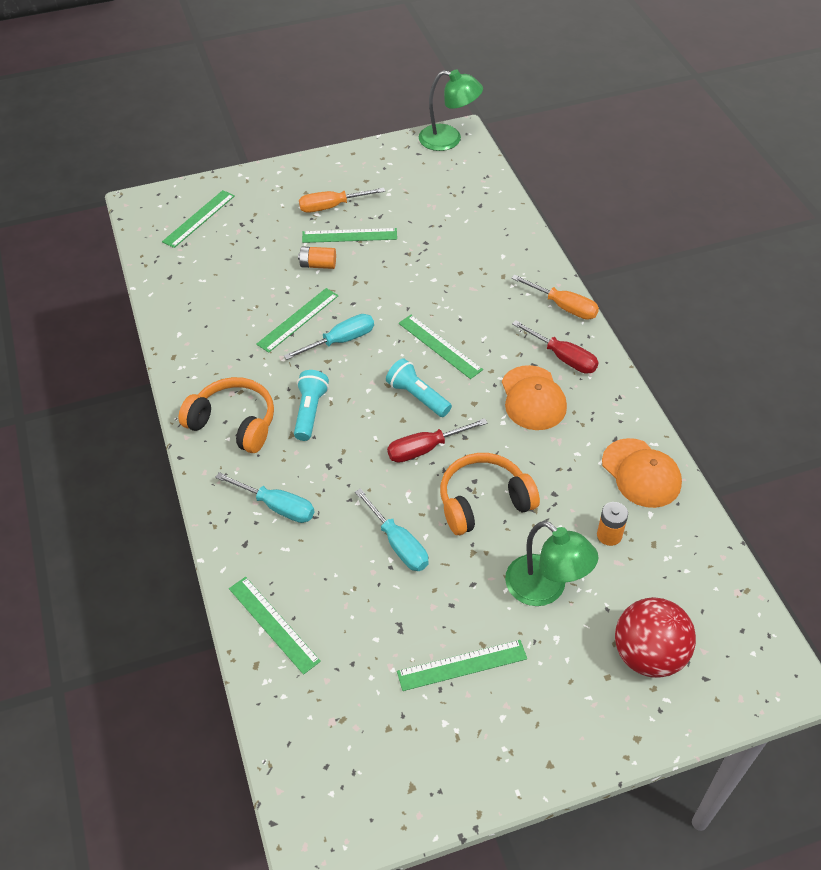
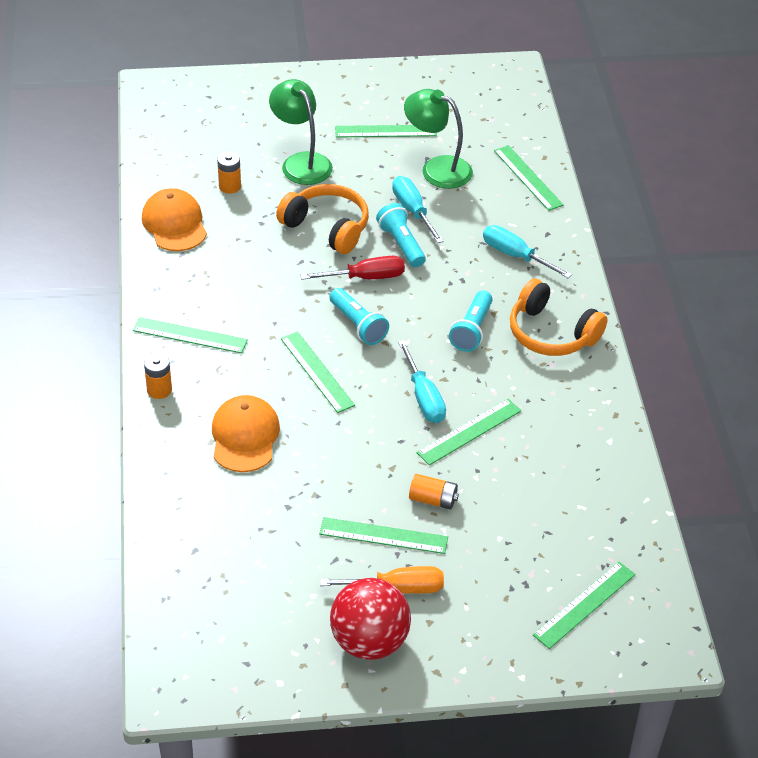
camera: 170 degrees left, 5 degrees down
(341, 340) = (424, 398): turquoise screwdriver -> turquoise screwdriver turned 90 degrees counterclockwise
(400, 496) = (401, 244): none -> turquoise flashlight
(449, 140) = (191, 681): green lamp -> green lamp (437, 168)
(483, 502) = (327, 227): orange headphones -> orange headphones turned 135 degrees counterclockwise
(533, 398) = (242, 303): orange cap -> orange cap (245, 436)
(564, 307) = (159, 390): orange screwdriver -> orange battery
(564, 358) = (190, 335): red screwdriver -> green ruler
(648, 655) = (242, 114): red ball -> red ball (369, 641)

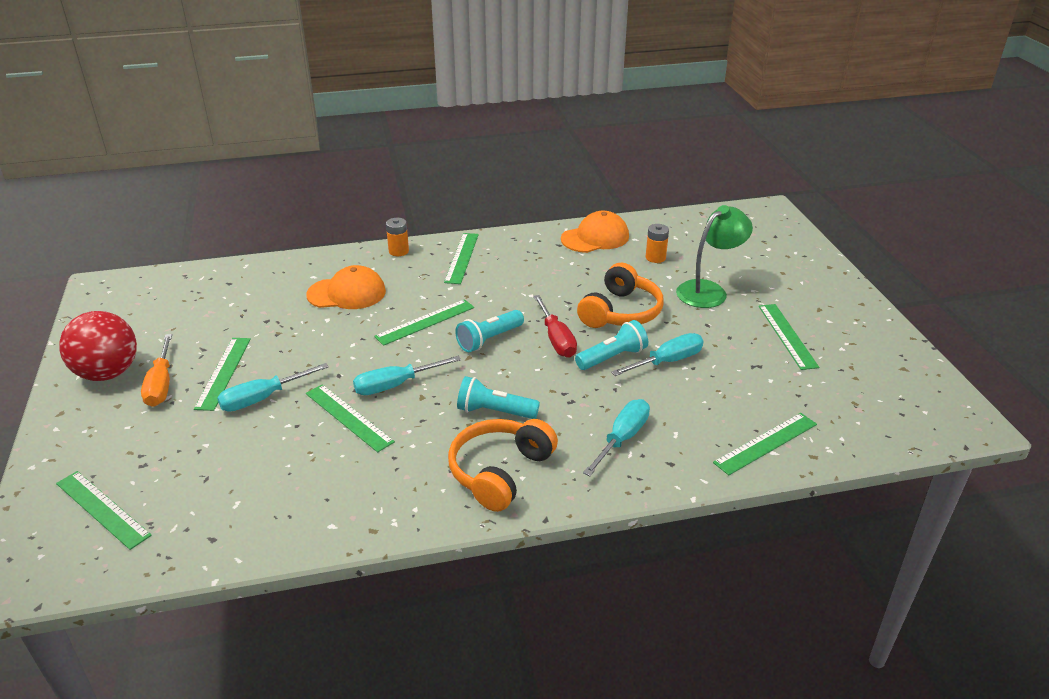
camera: 85 degrees right, 10 degrees down
(433, 499) = (262, 399): orange battery -> turquoise screwdriver
(437, 168) = (744, 373): green lamp -> none

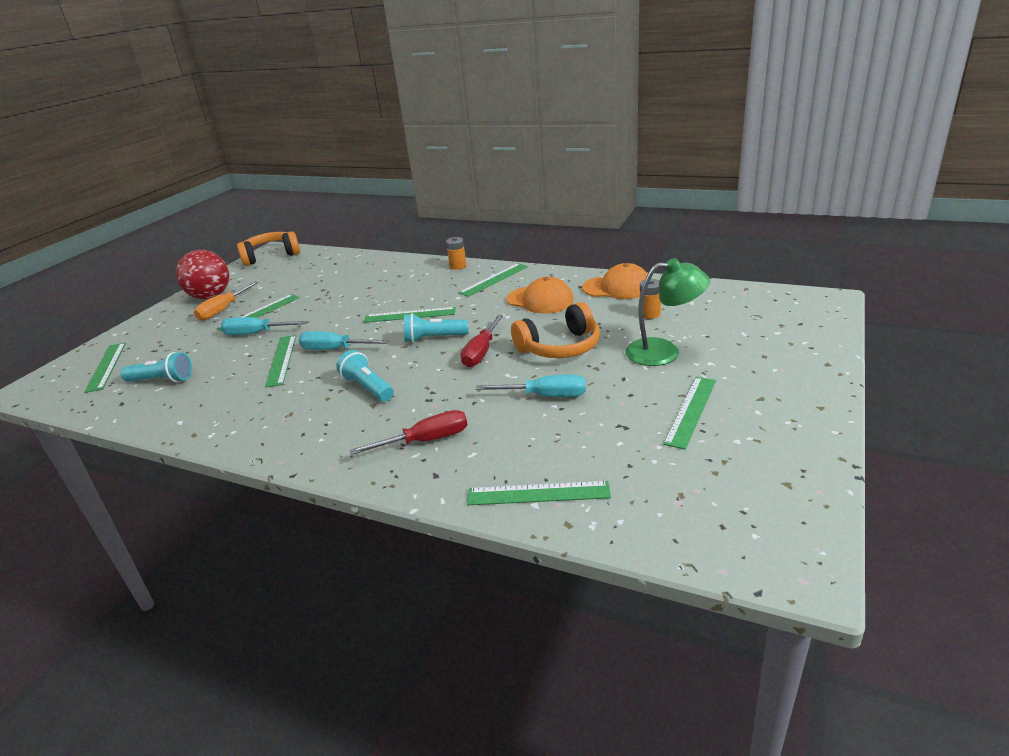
camera: 40 degrees right, 5 degrees down
(347, 293) = (389, 285): orange cap -> orange cap (540, 300)
(500, 472) = (312, 429): orange headphones -> orange headphones (271, 256)
(612, 357) = (505, 378): turquoise flashlight -> turquoise flashlight (162, 380)
(622, 438) = (427, 440): turquoise screwdriver -> red screwdriver

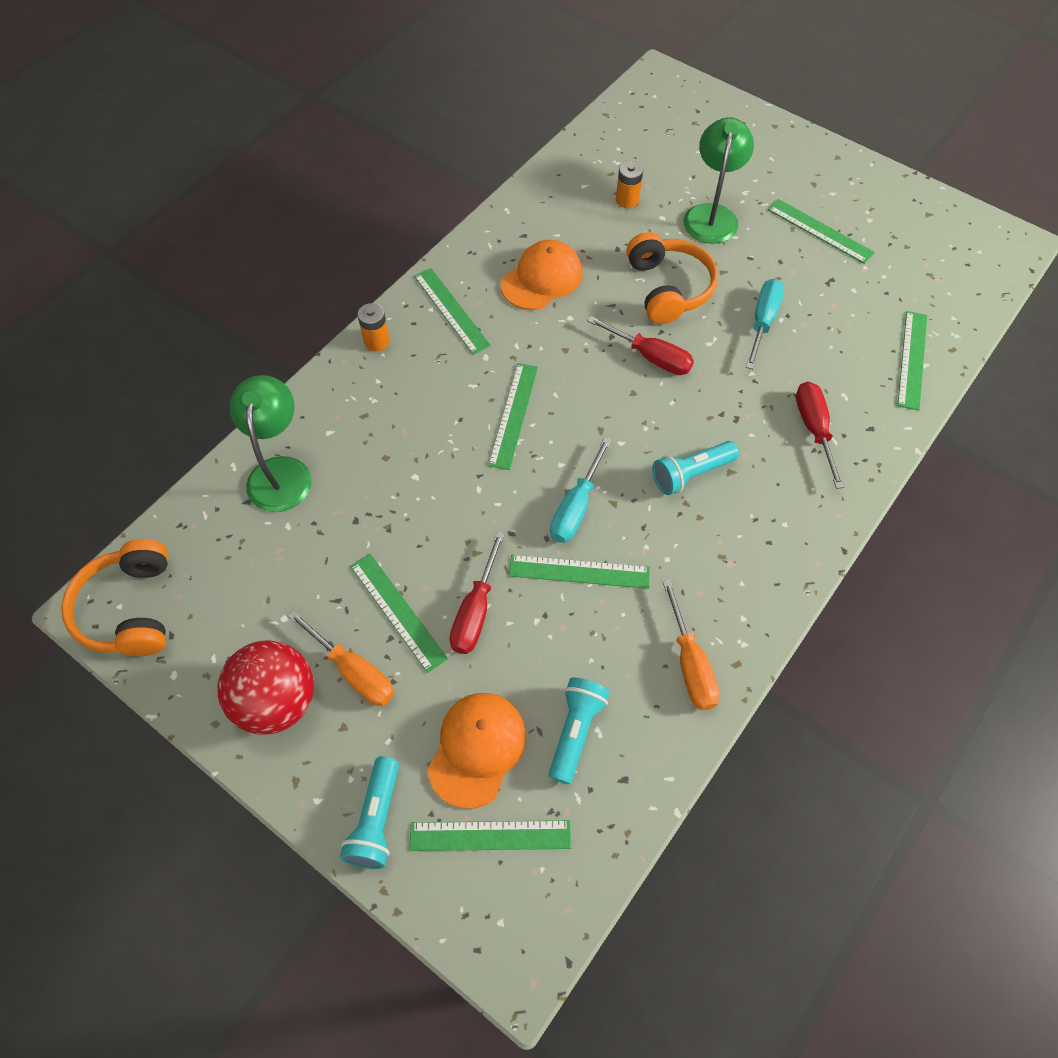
camera: 80 degrees left, 30 degrees up
(198, 414) = (690, 664): none -> orange screwdriver
(255, 333) = (475, 612): turquoise screwdriver -> red screwdriver
(355, 265) = (280, 471): none -> green lamp
(434, 338) = (595, 397): turquoise flashlight -> turquoise flashlight (376, 820)
(617, 287) = (547, 205): orange cap -> orange cap (477, 749)

